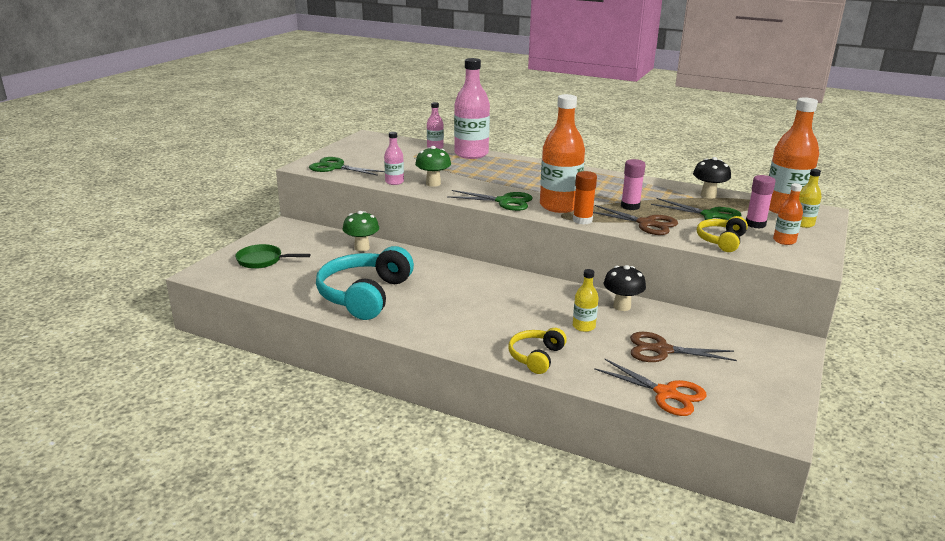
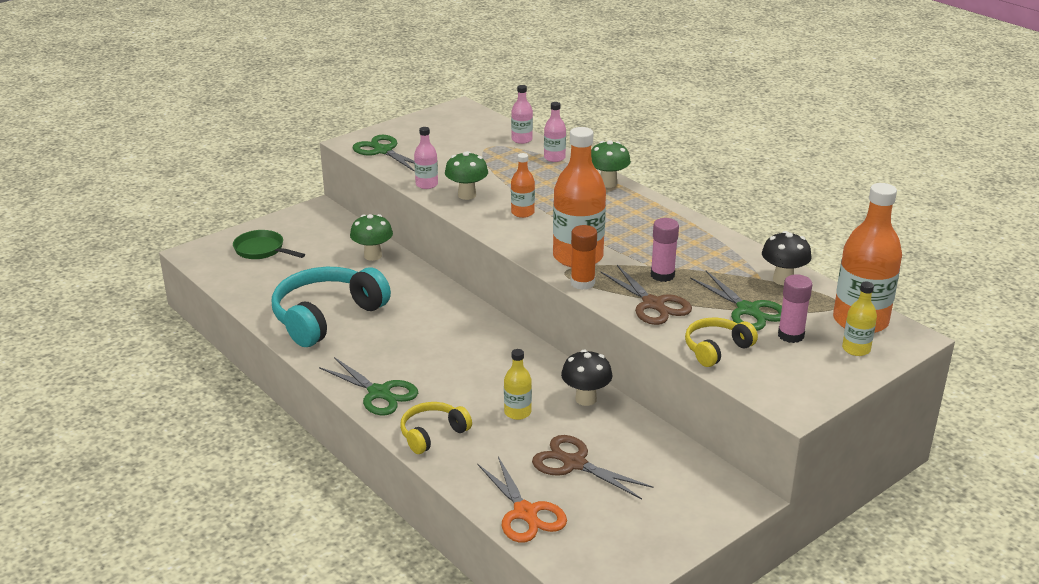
camera: 25 degrees right, 5 degrees up
(471, 154) = (554, 158): pink bottle -> pink bottle, size x0.49
(504, 201) = (521, 237): green scissors -> green scissors (379, 393)
(526, 162) = (608, 183): none -> green mushroom
(784, 241) = (797, 367): orange bottle -> orange bottle (522, 213)

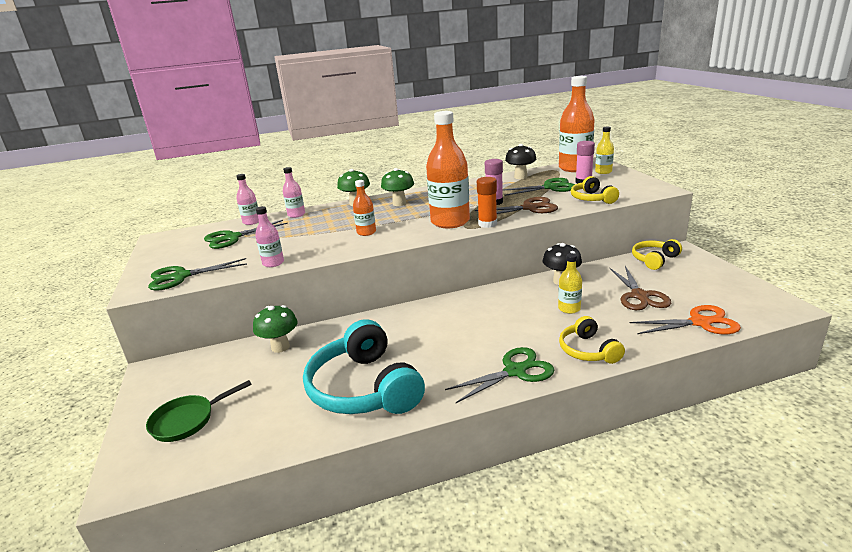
camera: 65 degrees left, 5 degrees down
(467, 195) = (313, 249): green mushroom -> green mushroom (399, 203)
(476, 144) = (233, 238): none -> green scissors
(574, 463) = (639, 296): brown scissors -> brown scissors turned 60 degrees counterclockwise
(693, 472) = (654, 260): none -> yellow headphones

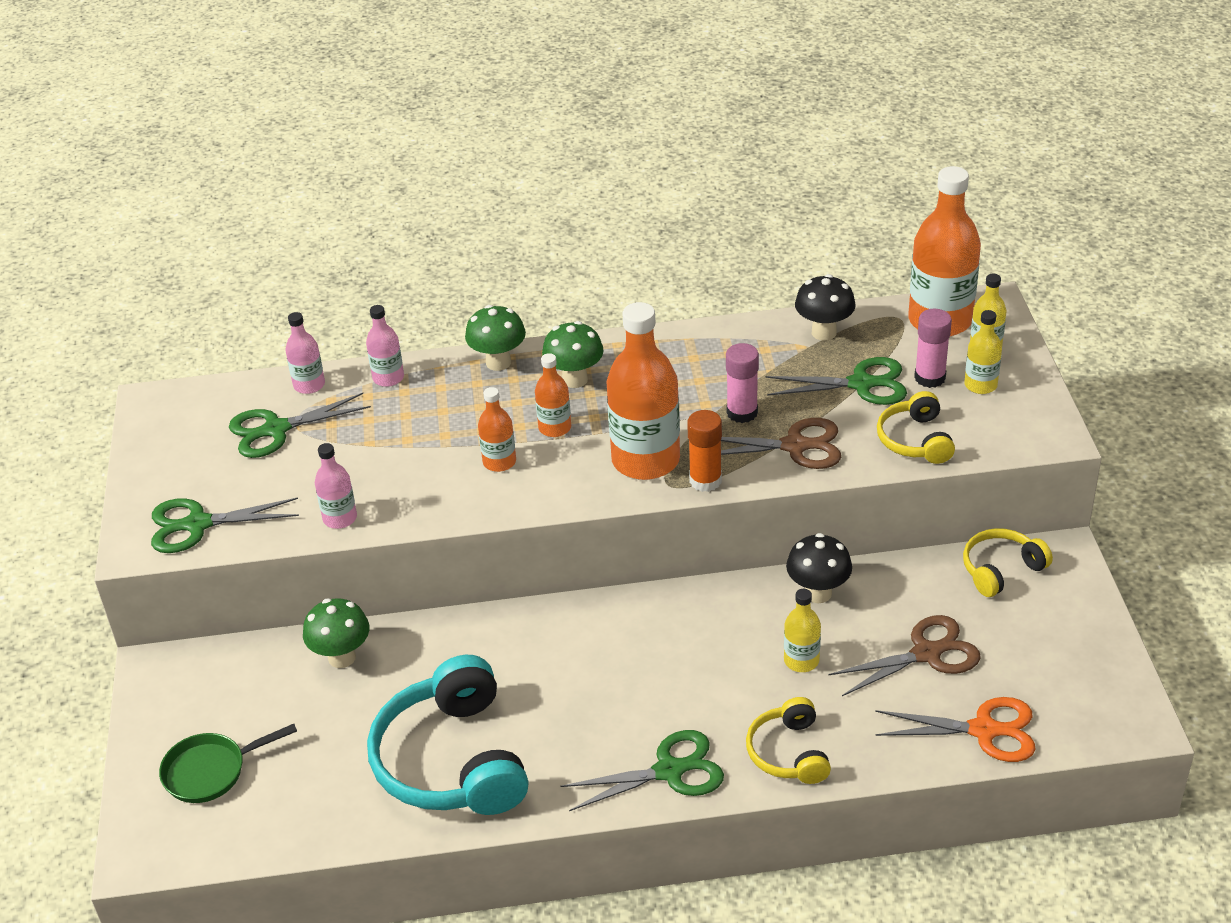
camera: 10 degrees right, 15 degrees up
(394, 218) = (555, 428): none -> orange bottle
(610, 181) = (980, 385): none -> yellow bottle
(639, 296) = (926, 653): brown scissors -> brown scissors turned 120 degrees counterclockwise

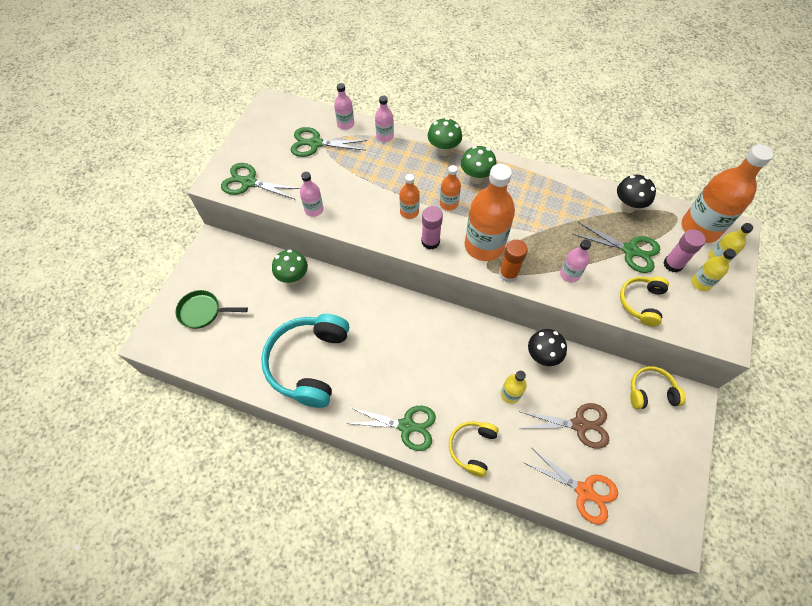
camera: 25 degrees right, 20 degrees up
(742, 412) = (552, 239): pink glue stick -> pink glue stick (430, 241)
(794, 446) = (569, 274): brown scissors -> pink bottle

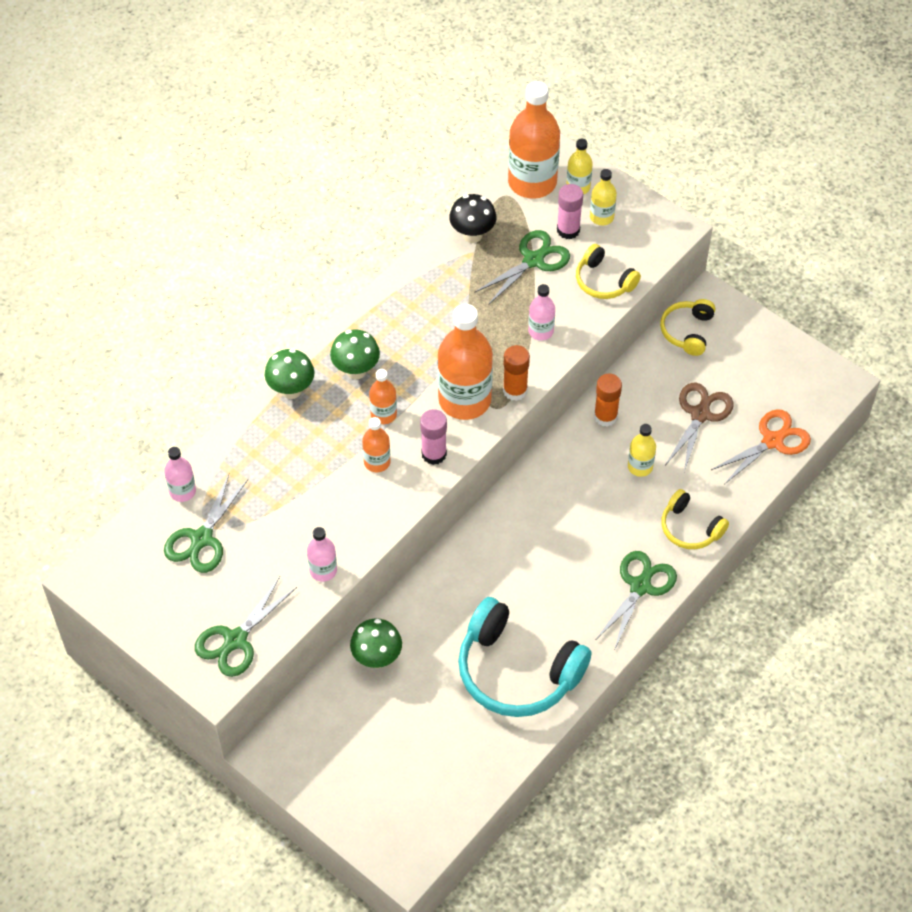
camera: 70 degrees left, 5 degrees down
(203, 312) = (384, 786): green pan -> none
(385, 136) = (231, 450): pink bottle -> none
(542, 356) = (605, 416): black mushroom -> orange glue stick

